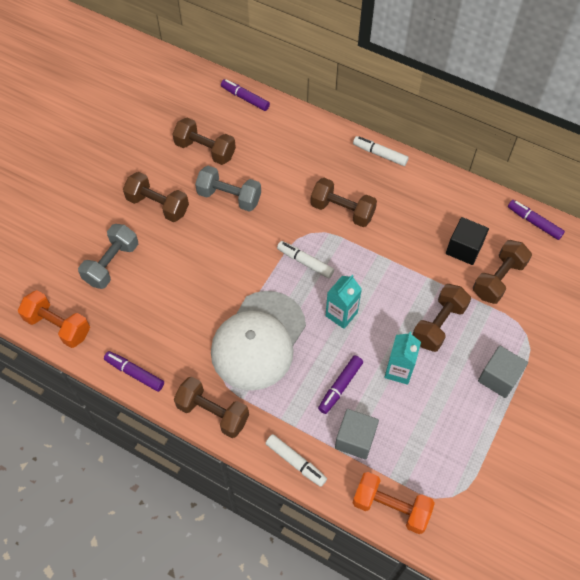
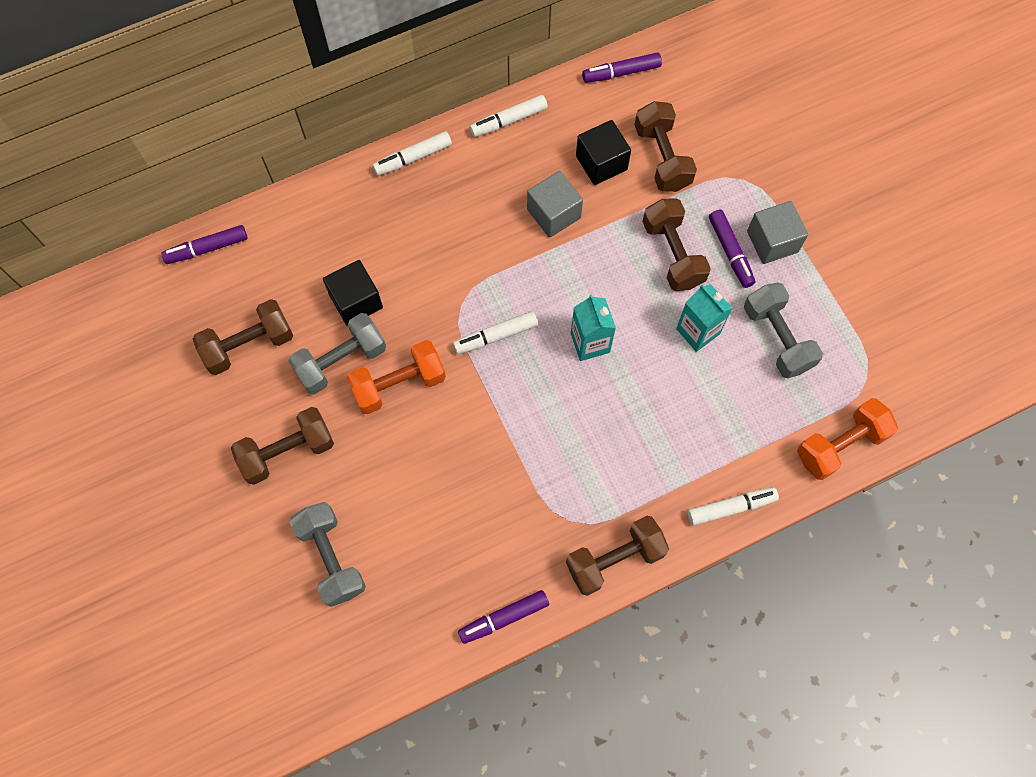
camera: 55 degrees left, 10 degrees up
(58, 326) = (373, 674): orange dumbbell -> orange dumbbell (399, 384)
(258, 340) = (559, 452): white cap -> none
(270, 182) = (356, 301): none -> black cube
(340, 386) = (675, 403): purple marker -> purple marker (730, 251)
(342, 211) = (458, 250): brown dumbbell -> none
(355, 439) = (745, 429): grey cube -> grey cube (553, 214)
(434, 421) = (777, 338): none -> grey dumbbell
(446, 185) = (509, 120): none -> white marker

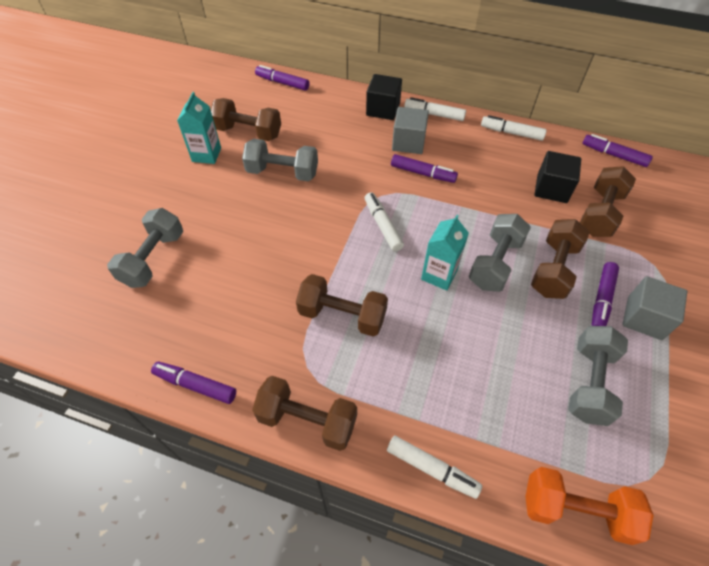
camera: 45 degrees right, 15 degrees down
(287, 451) = (202, 191): brown dumbbell -> brown dumbbell (342, 315)
(356, 301) = (325, 152): black cube -> black cube (383, 109)
(399, 384) = (298, 206): orange dumbbell -> none
(473, 244) = (422, 173): none -> purple marker
(496, 336) = (383, 226): white marker -> white marker turned 45 degrees clockwise
(553, 214) = (491, 192): grey cube -> grey cube (408, 142)
(623, 289) = (495, 263): none -> grey dumbbell
(697, 331) = (526, 328): turquoise carton -> turquoise carton (206, 155)

